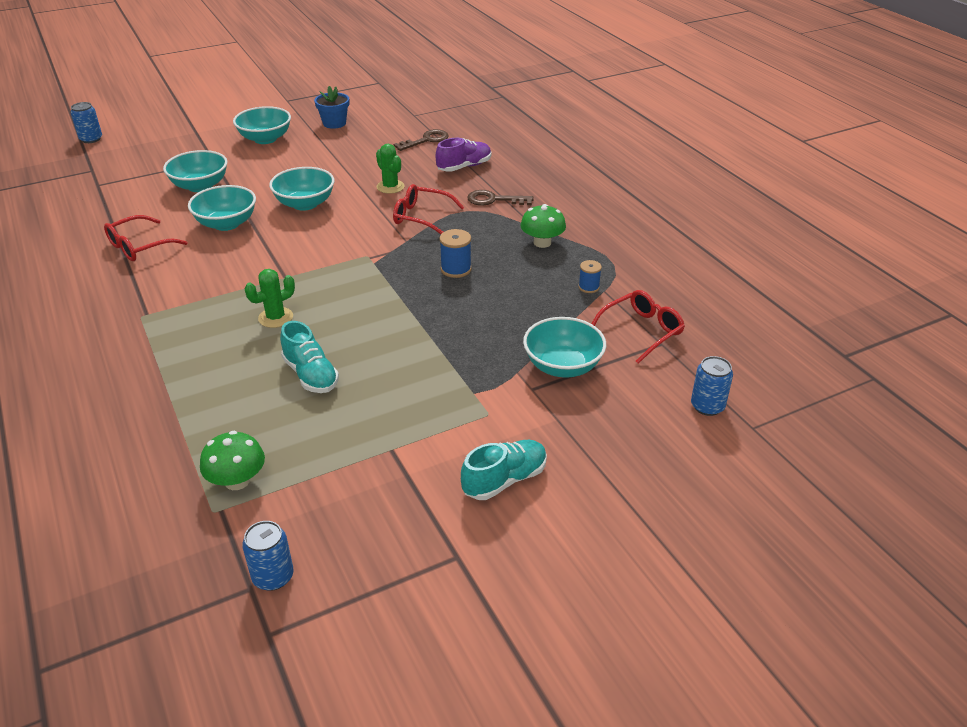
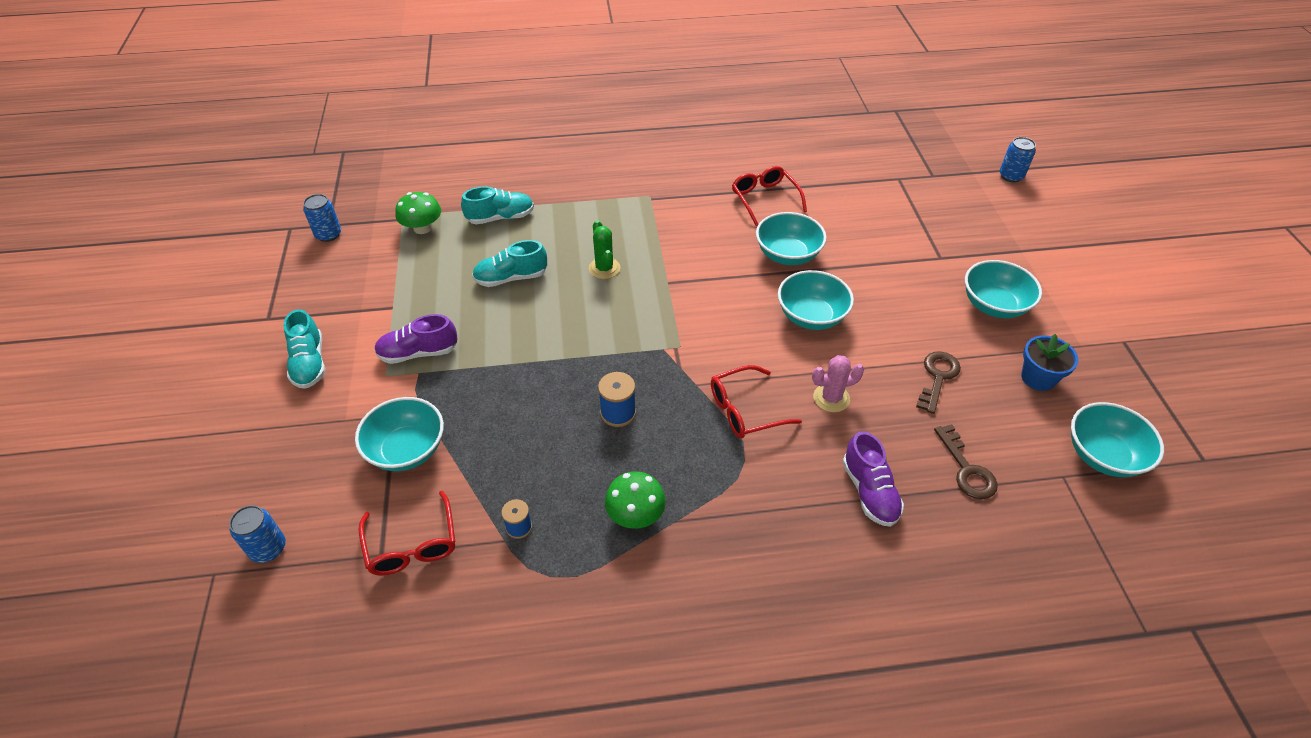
camera: 110 degrees right, 10 degrees up
(200, 186) = (877, 243): turquoise bowl -> turquoise bowl (1103, 455)
(201, 417) = (500, 217): none -> turquoise shoe
(390, 187) = (831, 398): green cactus -> pink cactus
(421, 217) = (744, 410): red glasses -> red glasses turned 150 degrees counterclockwise
(448, 402) = (418, 353): none -> purple shoe
(494, 200) = (762, 497): brown key -> brown key (937, 377)

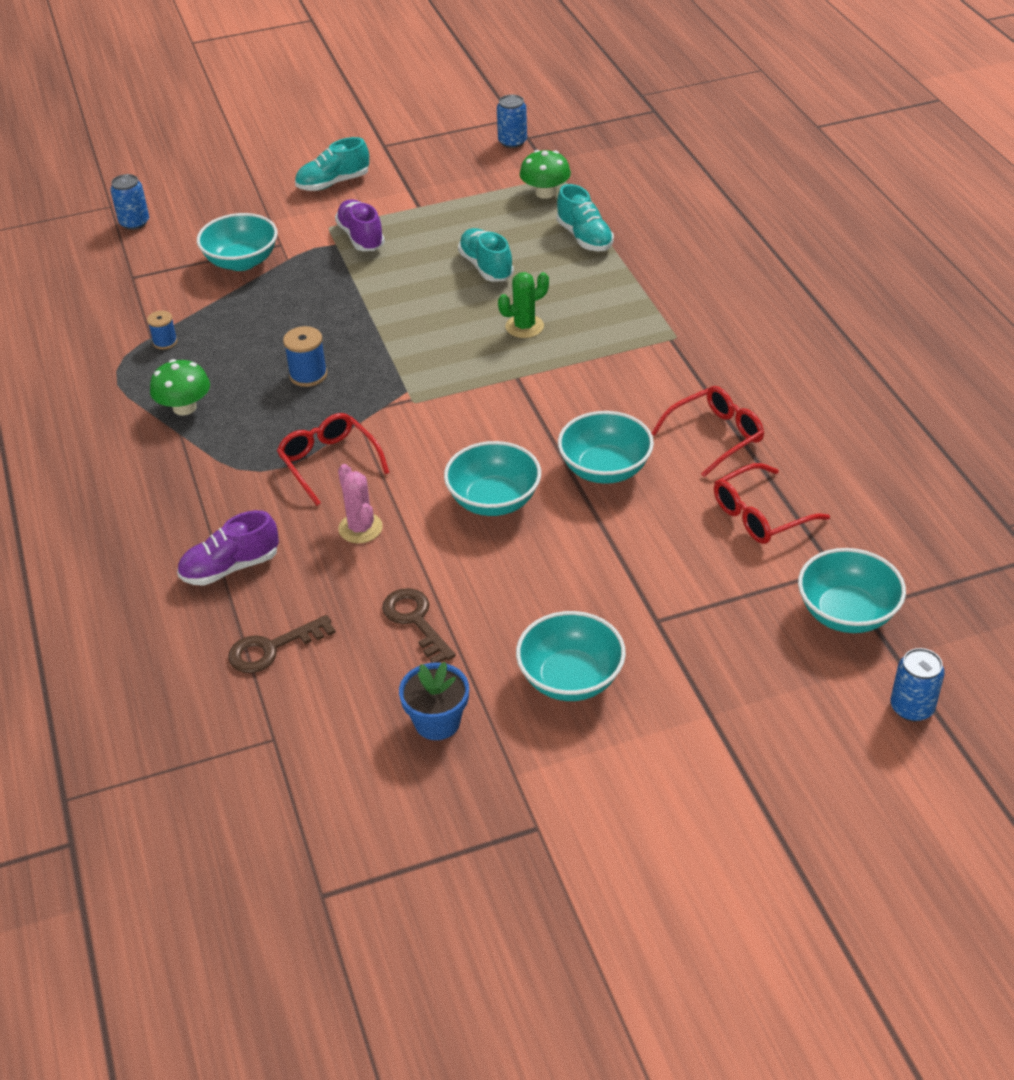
camera: 80 degrees right, 5 degrees down
(412, 545) = (142, 290): red glasses -> red glasses (760, 515)
(937, 377) = (415, 621): brown key -> brown key turned 135 degrees counterclockwise
(1103, 455) = (312, 782): turquoise bowl -> turquoise bowl (846, 613)

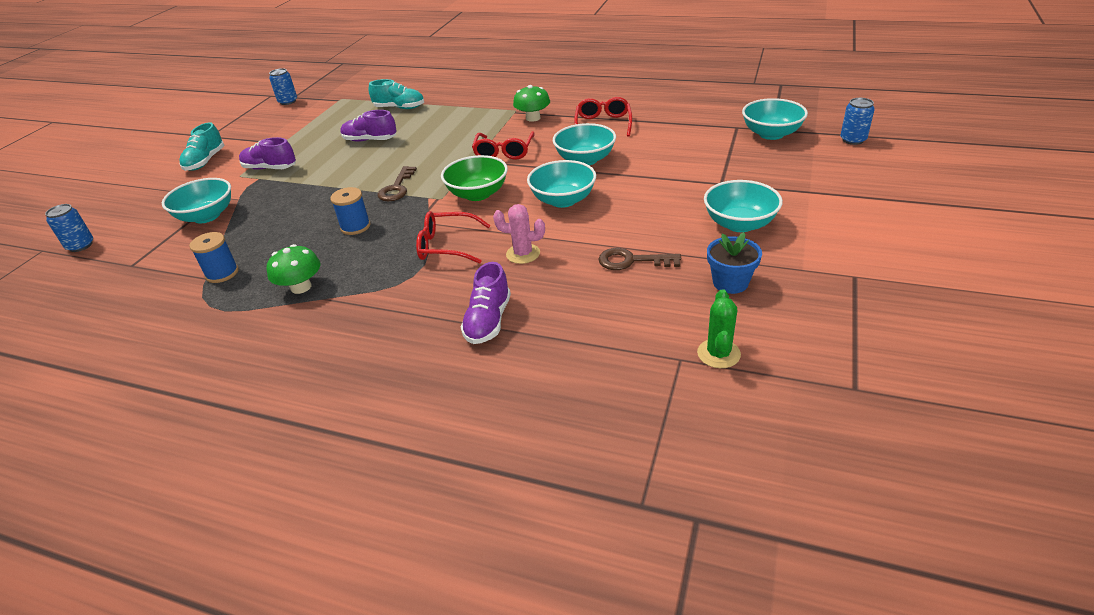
camera: 50 degrees left, 5 degrees down
(165, 342) = (222, 273): blue spool -> blue spool, size x1.51
(272, 648) = (590, 329): brown key -> brown key (396, 188)
(447, 425) = (477, 194): none -> green bowl
(486, 267) = (370, 140): turquoise shoe -> purple shoe
(524, 326) = (437, 145): green cactus -> green cactus (718, 354)
(545, 193) = (345, 106): green mushroom -> green mushroom (533, 118)
(760, 515) = (676, 132): red glasses -> red glasses (504, 152)

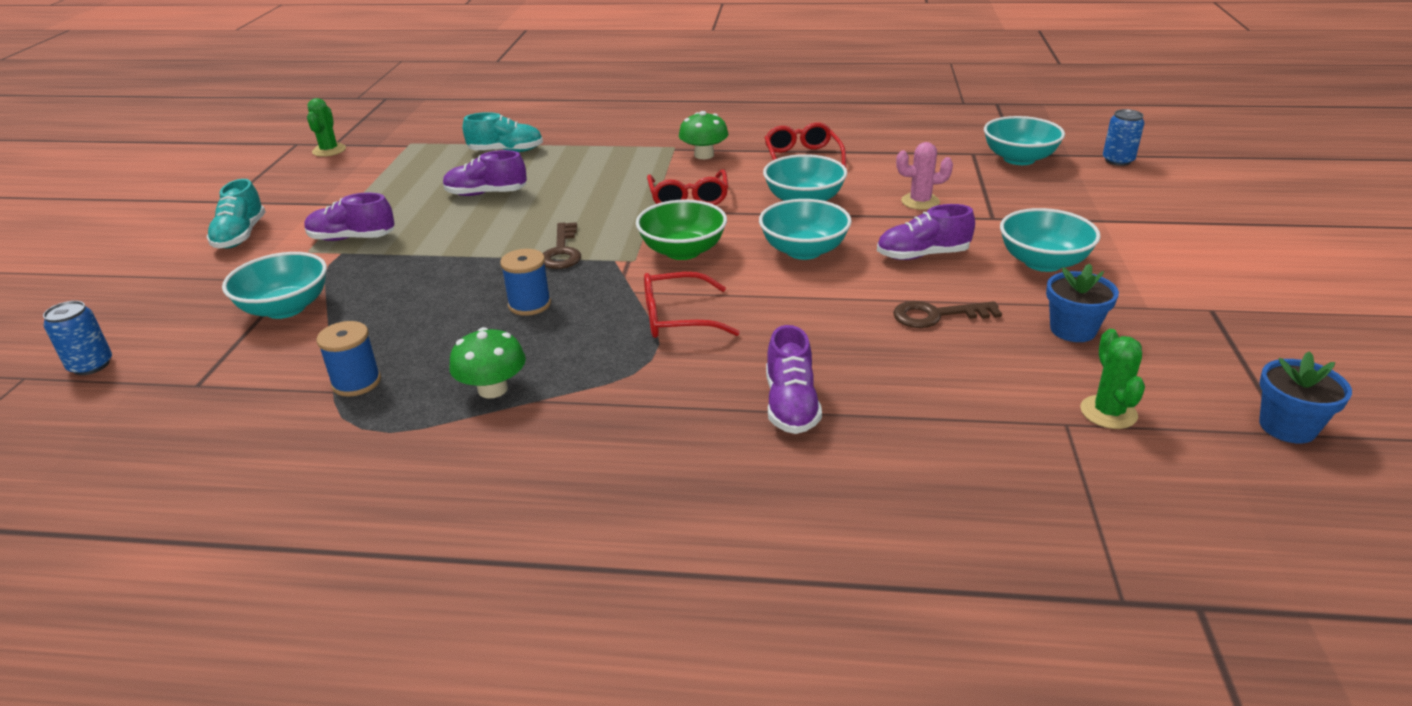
camera: 15 degrees left, 5 degrees down
(288, 101) = (329, 150): blue can -> green cactus
(523, 254) = (789, 319): pink cactus -> pink cactus (920, 202)
(649, 211) = (922, 255): none -> purple shoe
(858, 383) = (1287, 427): none -> blue flower pot

